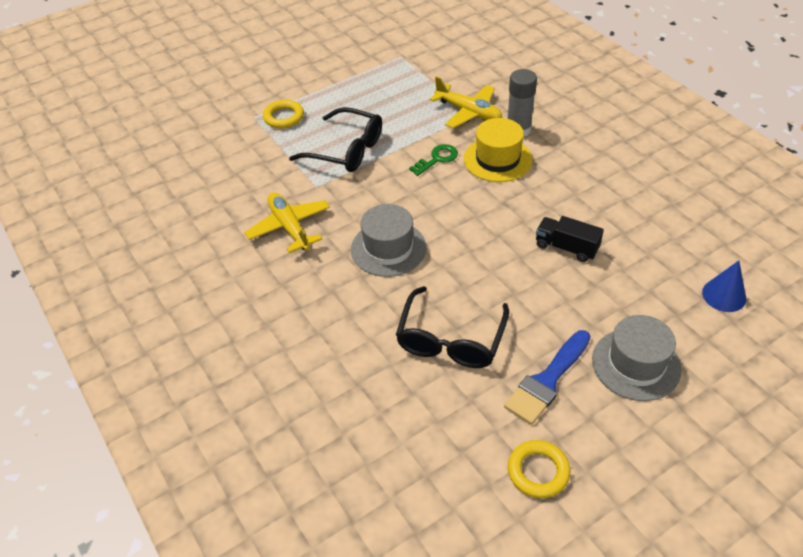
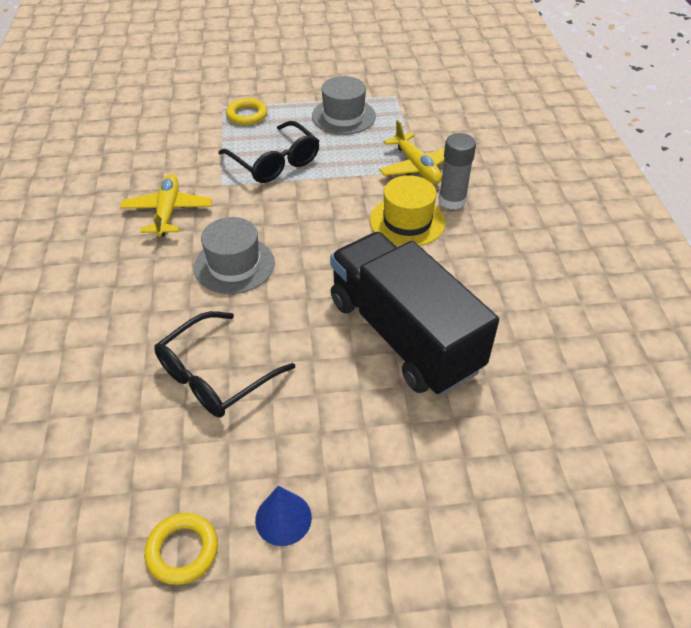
camera: 25 degrees right, 0 degrees up
(437, 159) = (349, 200): green key -> none
(547, 380) = (271, 461): blue brush -> none
(566, 247) = (403, 335): black truck -> black truck, size x2.47
(636, 364) = (375, 489): grey hat -> grey hat (343, 116)
(724, 295) = (536, 461): blue cone -> blue cone (283, 518)

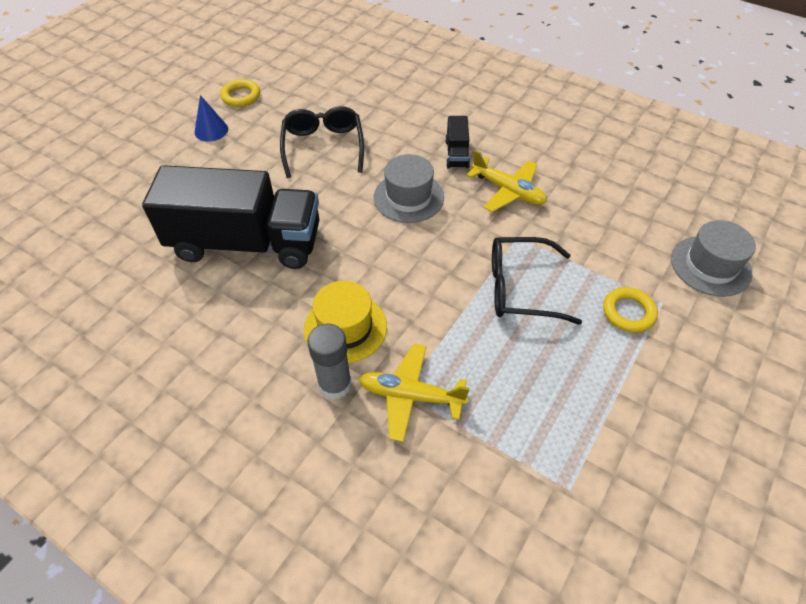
camera: 130 degrees right, 5 degrees up
(139, 266) = (457, 154): none -> black truck
(343, 116) = (561, 397): grey hat -> grey hat (710, 266)

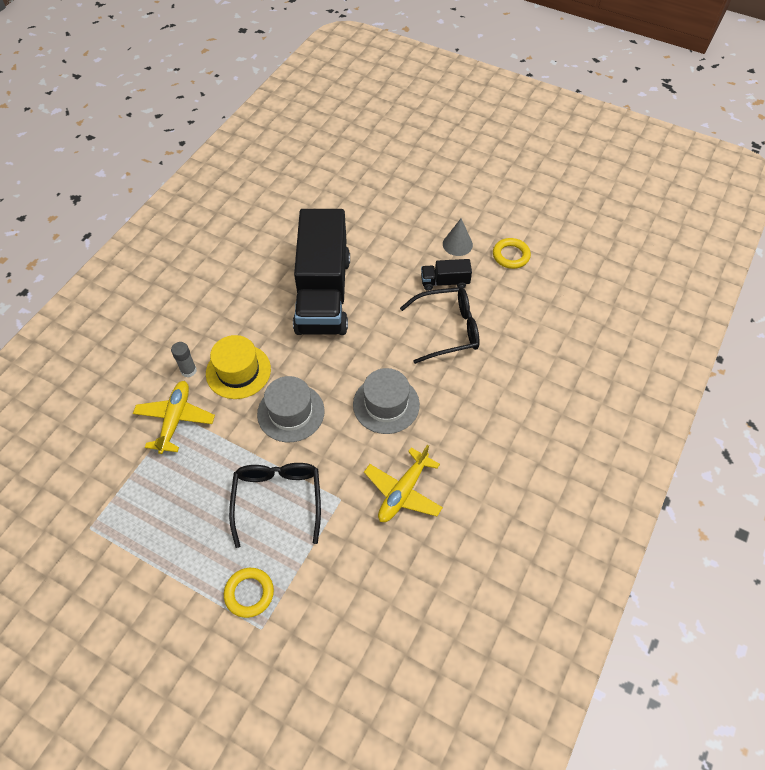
camera: 85 degrees right, 5 degrees up
(211, 130) = (457, 244): blue cone -> grey cone
(335, 384) = (188, 370): grey glue stick -> grey glue stick, size x0.65
(457, 154) = (453, 443): black truck -> black truck (445, 282)
(710, 266) = (308, 689): grey hat -> grey hat (291, 412)

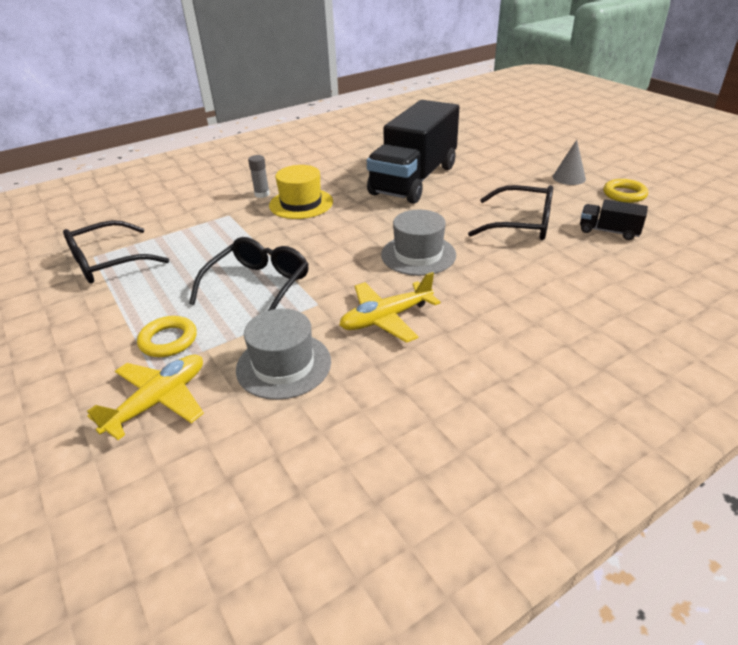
camera: 30 degrees right, 20 degrees down
(113, 530) = (108, 262): none -> black glasses
(175, 419) = (223, 216): yellow plane -> yellow plane (158, 401)
(291, 412) = (323, 237): grey hat -> grey hat (284, 365)
(445, 282) = (539, 196): black truck -> black truck (608, 231)

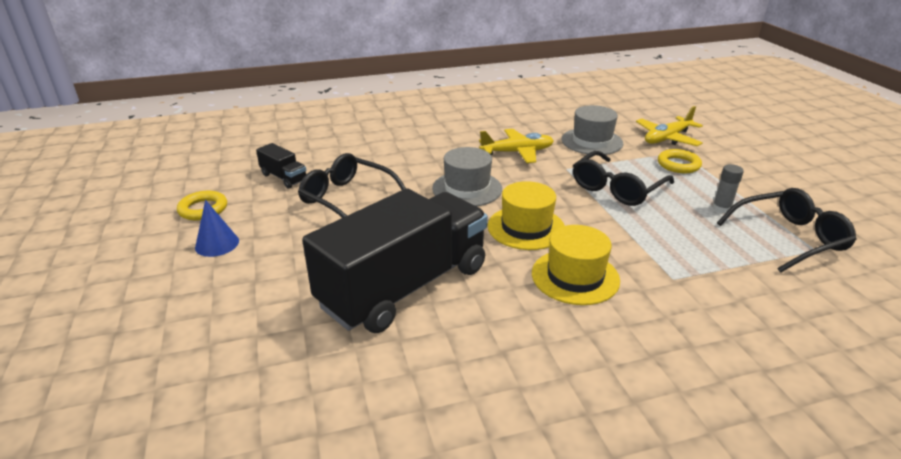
camera: 165 degrees left, 5 degrees down
(262, 194) = (634, 308): grey glue stick -> grey glue stick (721, 208)
(345, 229) = (526, 227): none -> yellow hat
(569, 178) = (217, 244): grey cone -> blue cone

